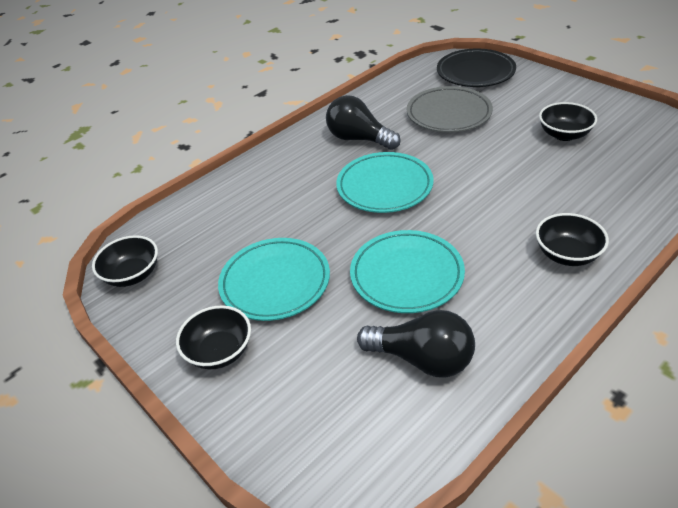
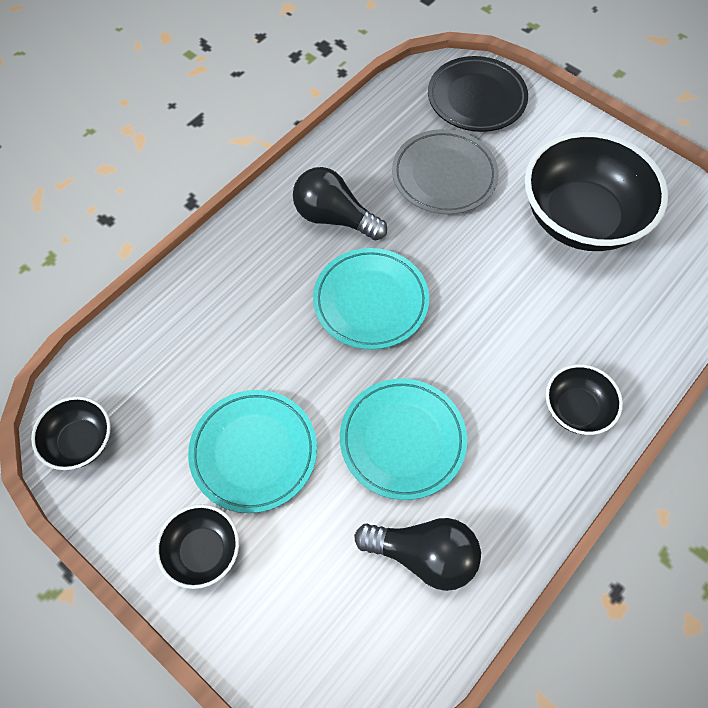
camera: 10 degrees left, 20 degrees up
(564, 134) = (581, 218): black bowl -> black bowl, size x2.05

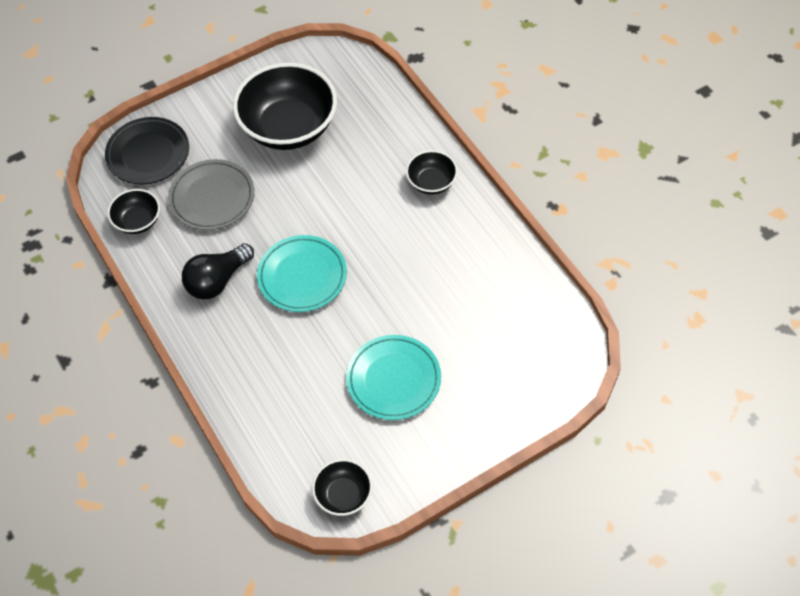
camera: 70 degrees left, 5 degrees down
(203, 551) = (455, 427): black bowl -> black bowl (137, 221)
(402, 440) = (417, 287): turquoise plate -> none
(423, 555) = (499, 297): black light bulb -> none

